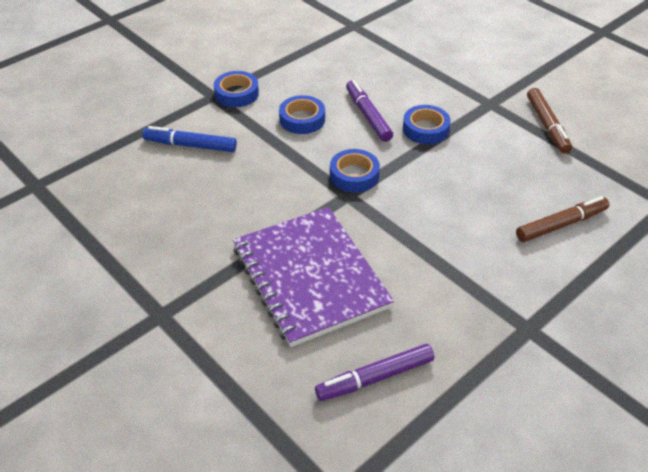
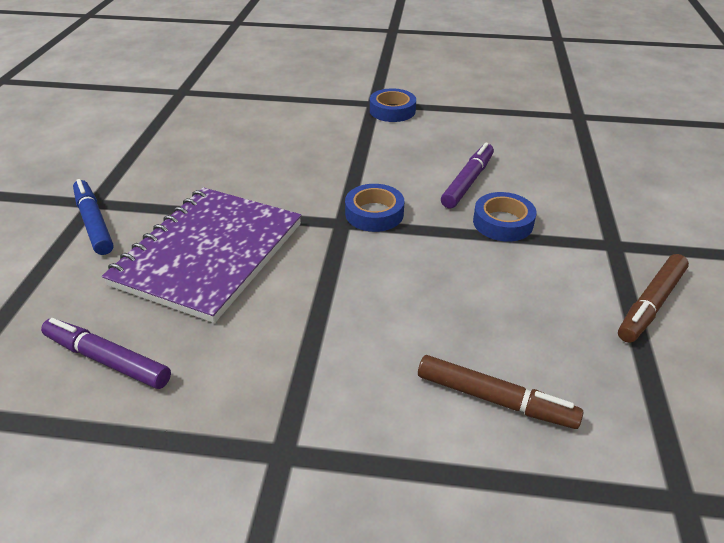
camera: 50 degrees right, 5 degrees down
(190, 145) = (301, 122): blue marker -> blue marker (94, 223)
(302, 119) = (408, 152): blue tape -> none

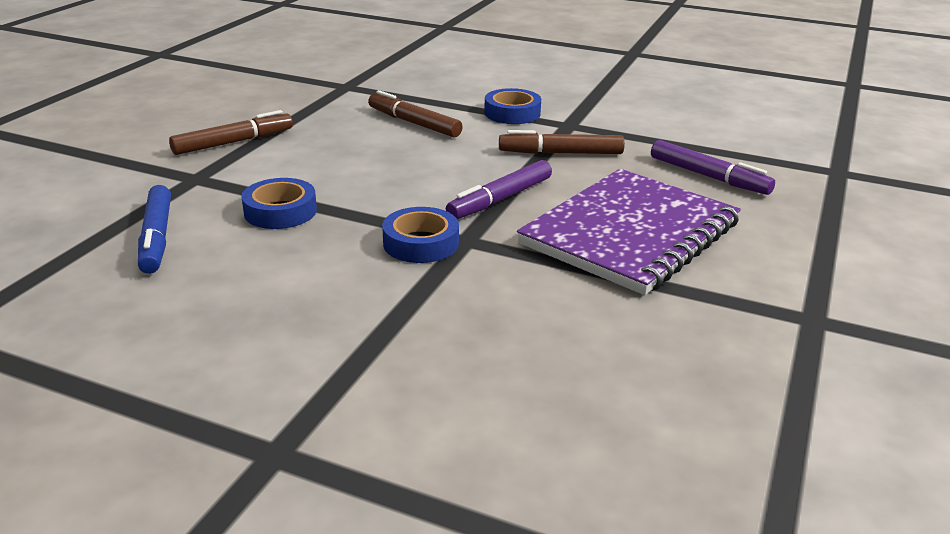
camera: 165 degrees left, 10 degrees down
(94, 223) = (792, 290): blue marker -> blue marker (156, 238)
(284, 370) = (560, 153): none -> brown marker
(392, 110) = (253, 421): blue tape -> blue tape (512, 113)
(468, 182) = (267, 260): purple marker -> purple marker (500, 199)

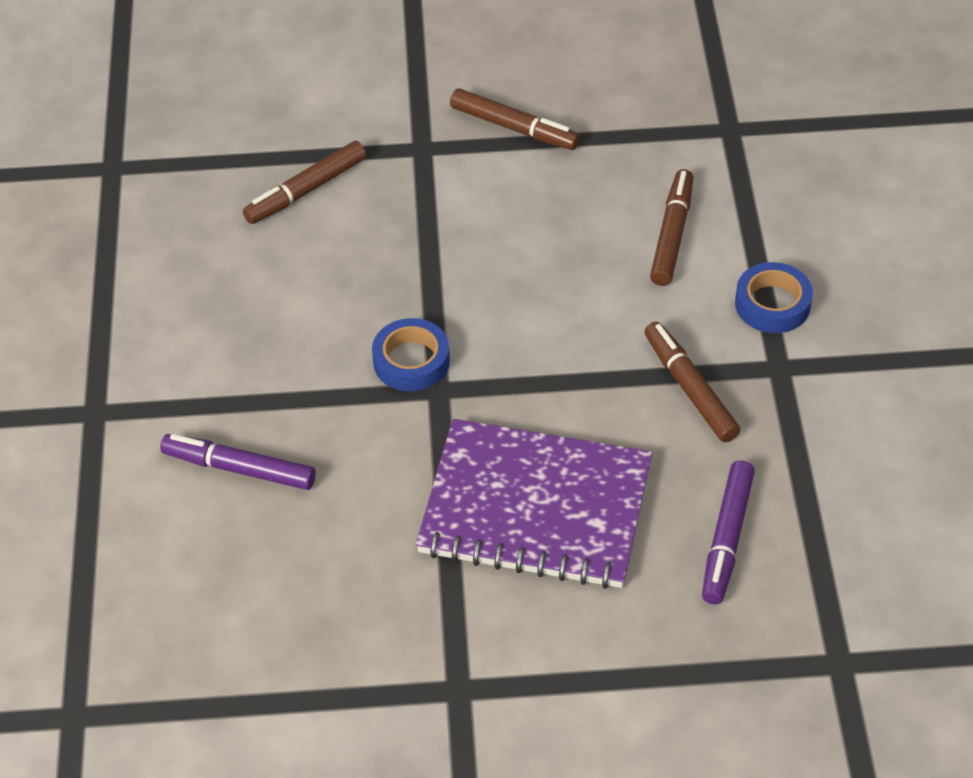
camera: 65 degrees right, 20 degrees up
(156, 238) = (306, 190): blue marker -> brown marker
(280, 211) = (402, 239): blue tape -> none
(500, 199) = (538, 381): purple marker -> purple marker (239, 469)

